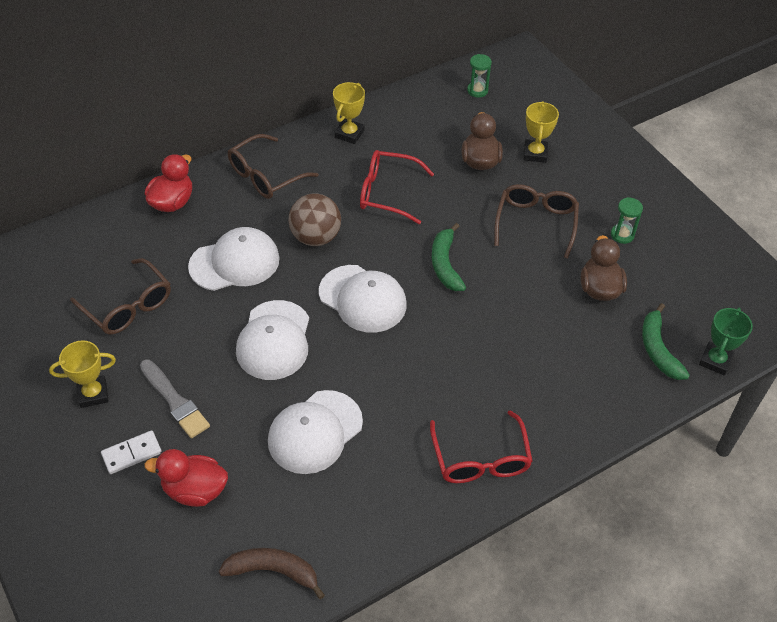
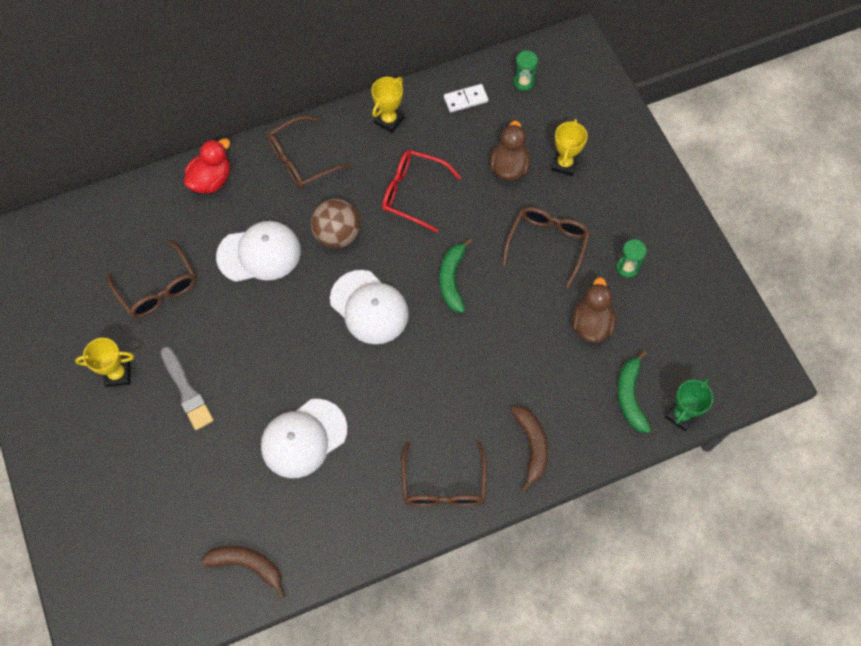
camera: 10 degrees right, 15 degrees up
(132, 454) = (144, 438): white domino -> white domino (465, 99)
(194, 490) = (192, 480): red duck -> none
(274, 340) = (282, 340): white cap -> none
(480, 458) = (443, 484): red glasses -> brown glasses
(567, 409) = (531, 446): none -> brown banana

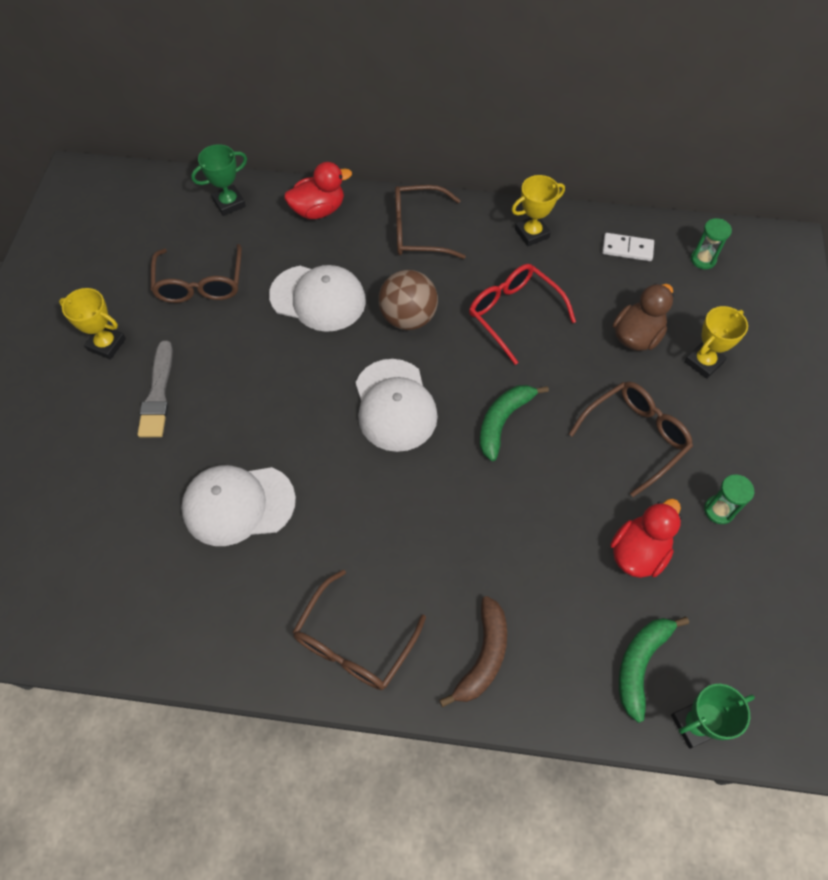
camera: 30 degrees right, 5 degrees down
(134, 209) = (229, 203): none -> green trophy
(247, 565) = (90, 608): brown banana -> none
(591, 324) = (638, 552): brown duck -> red duck

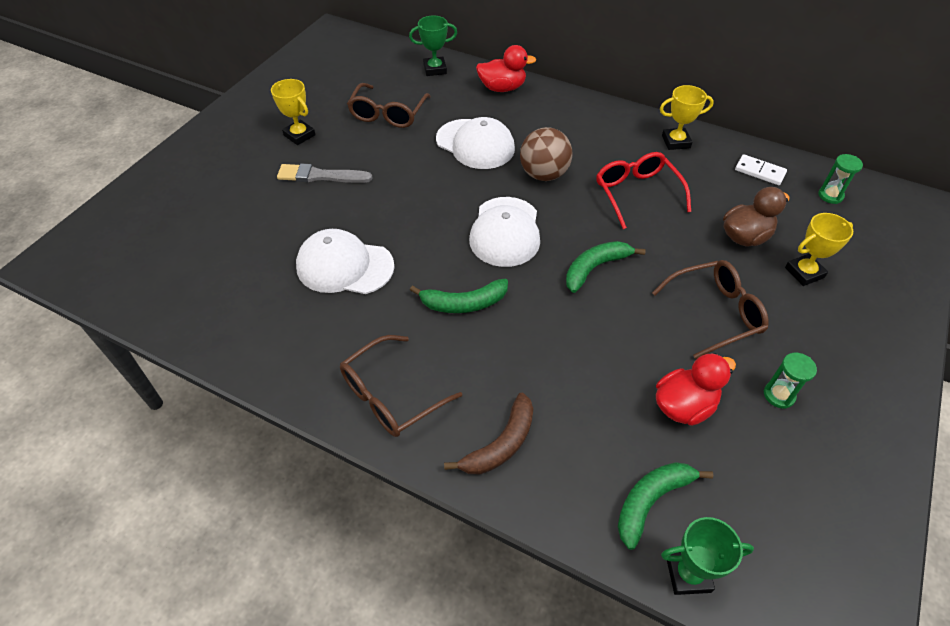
camera: 20 degrees right, 10 degrees down
(158, 394) = (320, 176): grey brush -> grey brush turned 75 degrees clockwise
(385, 508) = (463, 303): none -> green banana
(418, 231) = (578, 119): brown glasses -> none

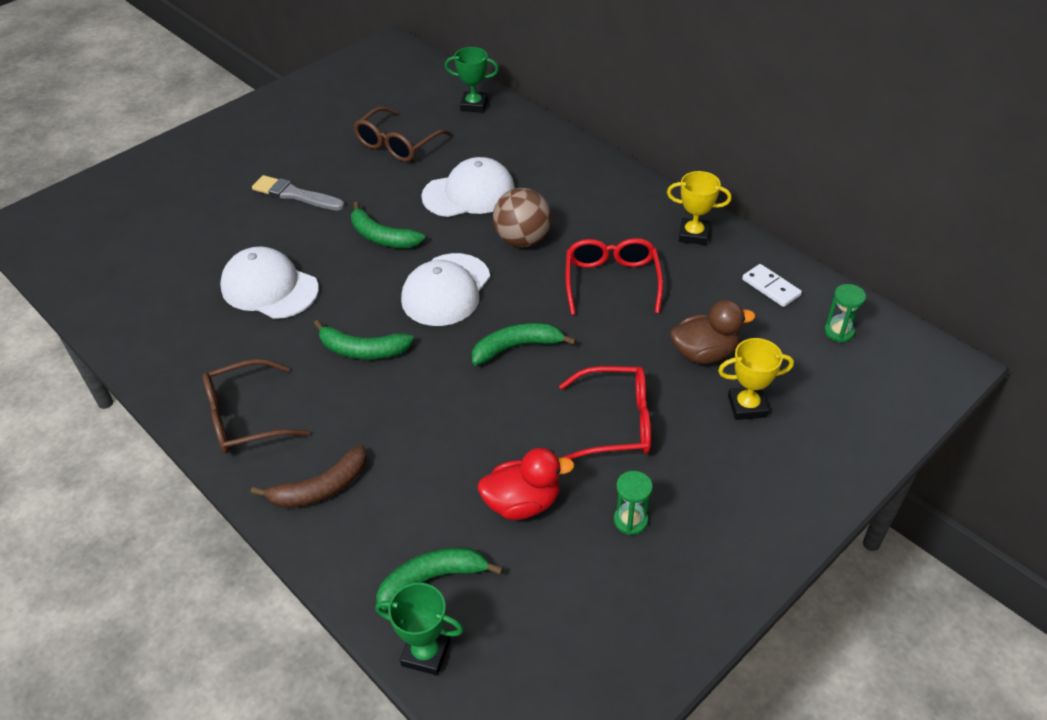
camera: 20 degrees right, 5 degrees down
(299, 135) = (297, 149): yellow trophy -> none
(421, 197) = (382, 237): none -> green banana
(475, 144) = (469, 193): white cap -> white cap turned 75 degrees counterclockwise
(502, 88) = (534, 139): red duck -> none
(714, 313) = (616, 423): brown glasses -> red glasses

